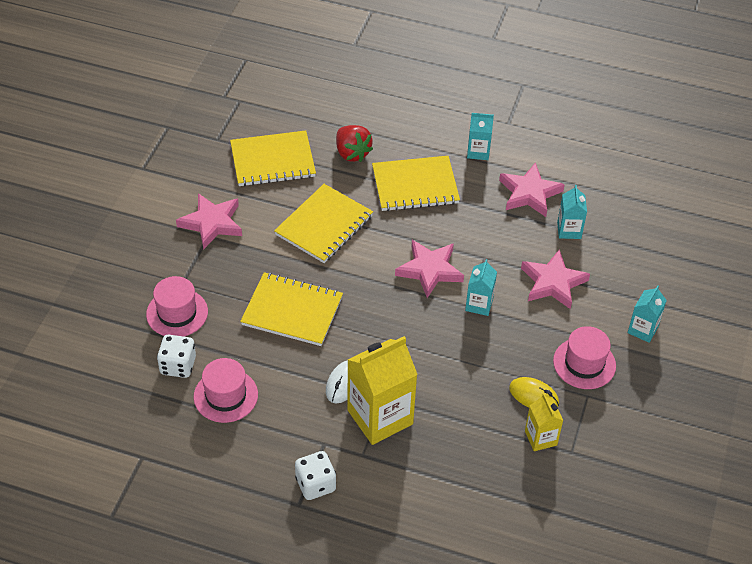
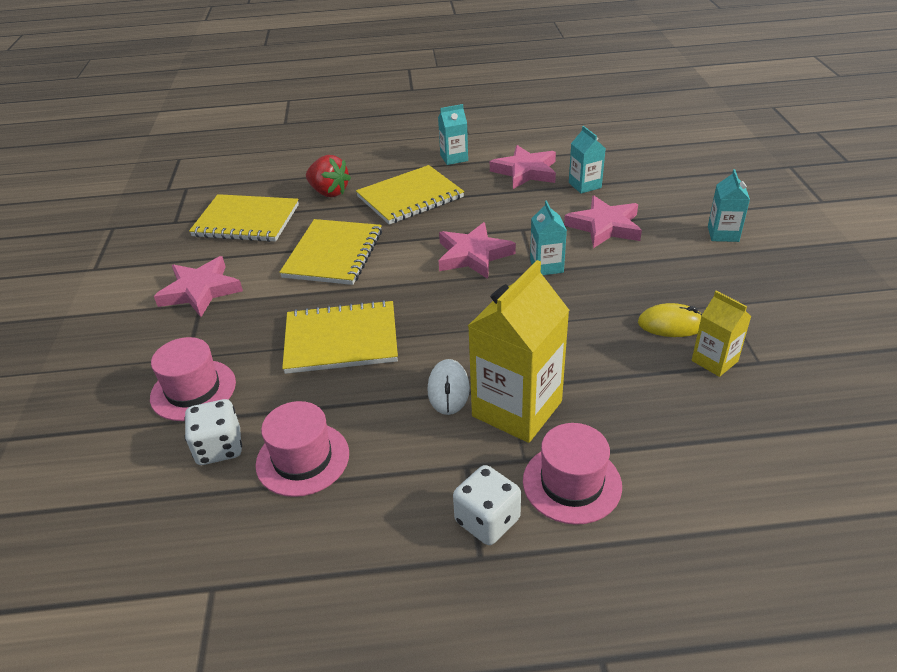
camera: 20 degrees left, 10 degrees down
(272, 161) = (246, 221): yellow notebook -> yellow notebook turned 45 degrees clockwise
(584, 363) = (695, 279): pink hat -> pink hat (572, 483)

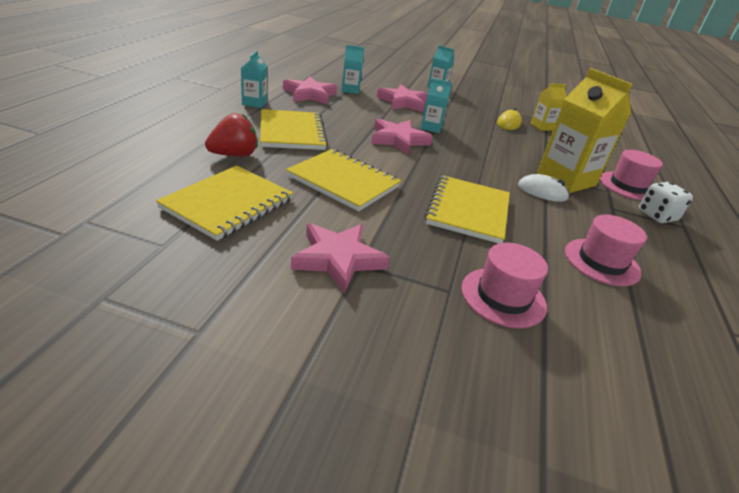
camera: 75 degrees left, 5 degrees down
(219, 448) = (584, 298): white dice -> none

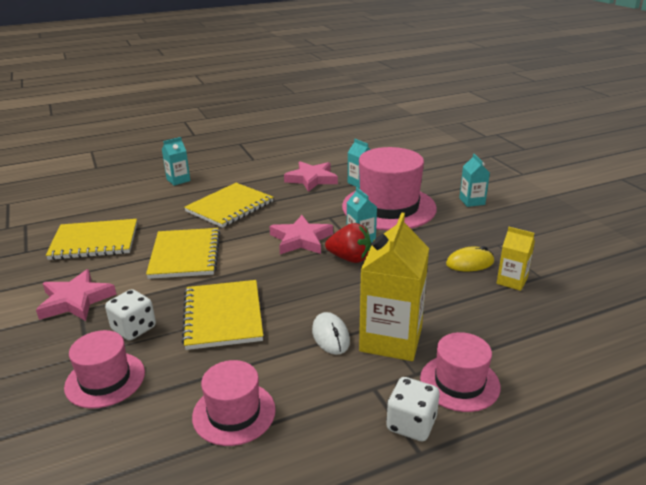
camera: 55 degrees right, 5 degrees down
(234, 155) = (159, 212): red strawberry -> red strawberry (350, 258)
(254, 103) = (251, 176): turquoise carton -> turquoise carton (178, 180)
(403, 102) = (389, 207): pink star -> pink hat
(436, 252) = (134, 329): none -> white dice
(468, 211) = (223, 316): yellow notebook -> yellow notebook turned 75 degrees counterclockwise

